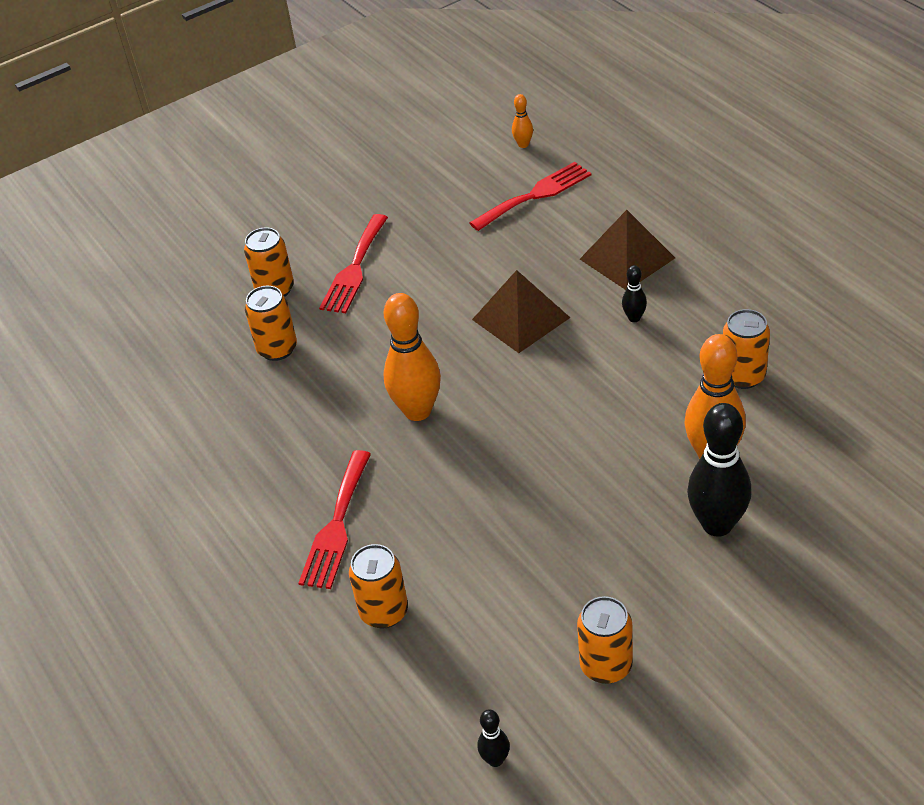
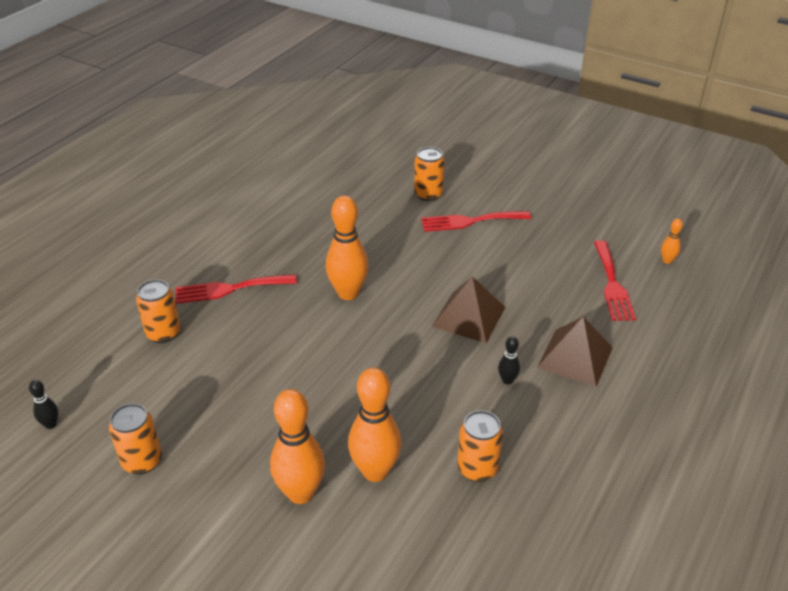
camera: 60 degrees right, 5 degrees down
(277, 349) = (374, 213): orange can -> none
(535, 195) = (612, 284): red fork -> red fork turned 60 degrees clockwise
(717, 524) = (301, 493): black bowling pin -> orange bowling pin

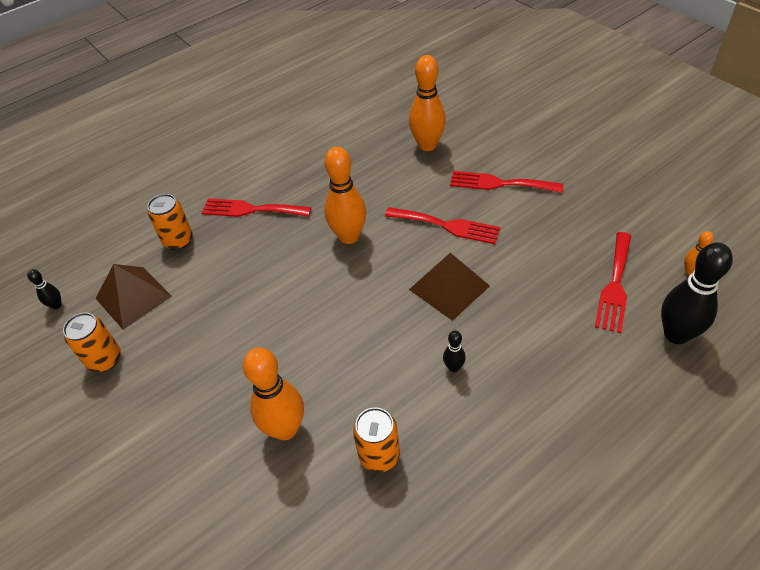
camera: 25 degrees right, 10 degrees up
(301, 493) = (212, 431): orange bowling pin -> orange bowling pin (427, 145)
(428, 194) = (472, 147): orange can -> none
(439, 265) = (447, 226): none -> red fork
(575, 357) = (535, 359): brown pyramid -> brown pyramid (133, 297)
(679, 311) = (676, 334): none -> black bowling pin

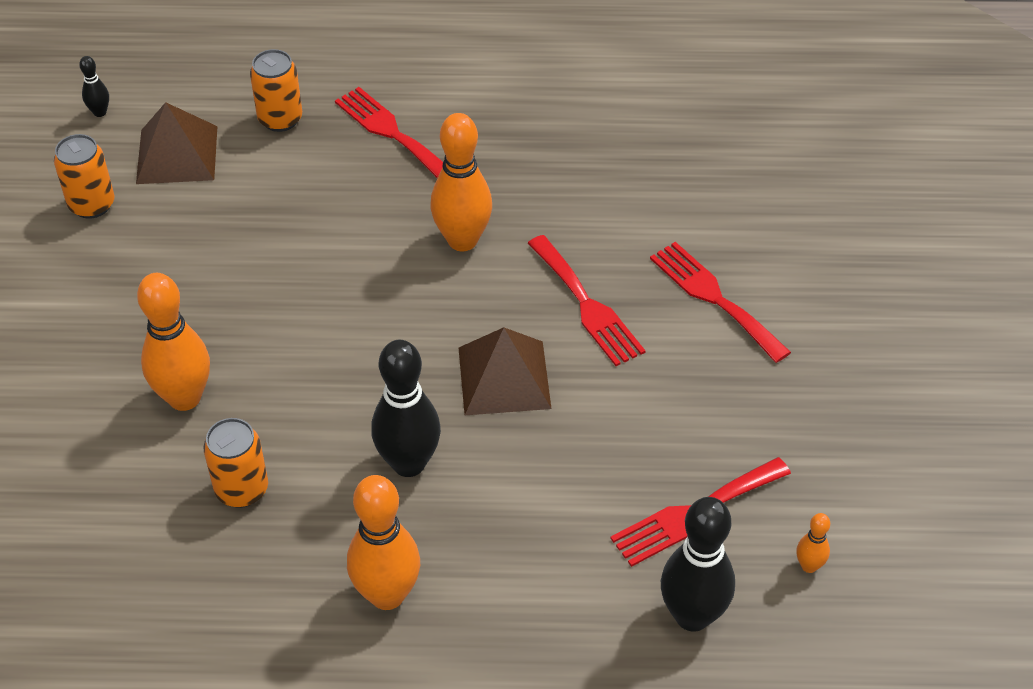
camera: 35 degrees right, 0 degrees up
(427, 145) = (685, 187): orange bowling pin -> orange bowling pin (387, 595)
(453, 367) = (408, 463): black bowling pin -> black bowling pin, size x2.17

